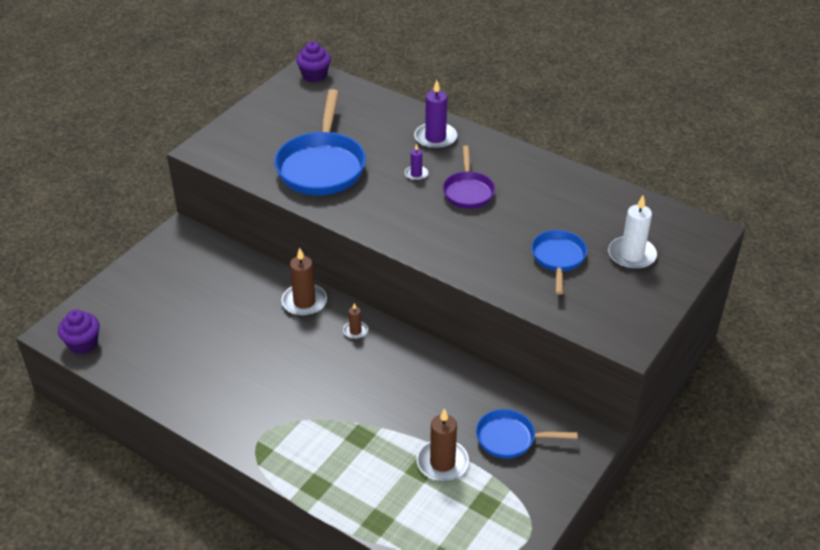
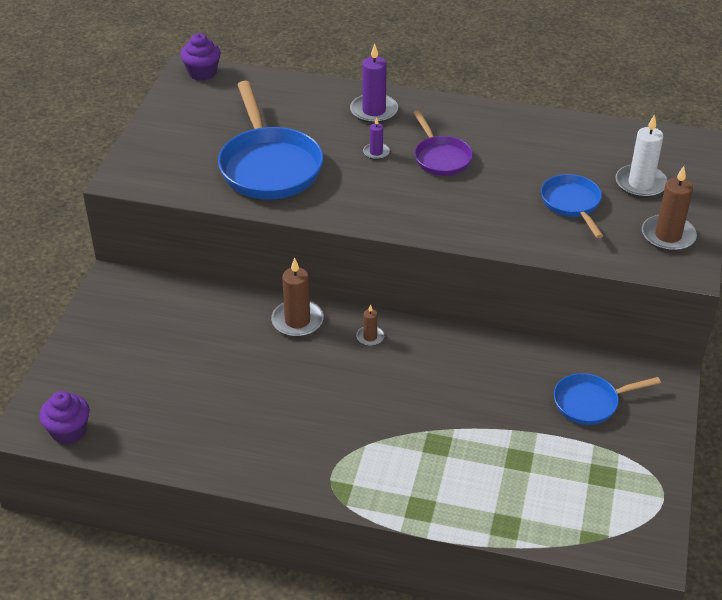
camera: 20 degrees left, 0 degrees up
(442, 462) = (537, 446): brown candle -> brown candle (668, 236)

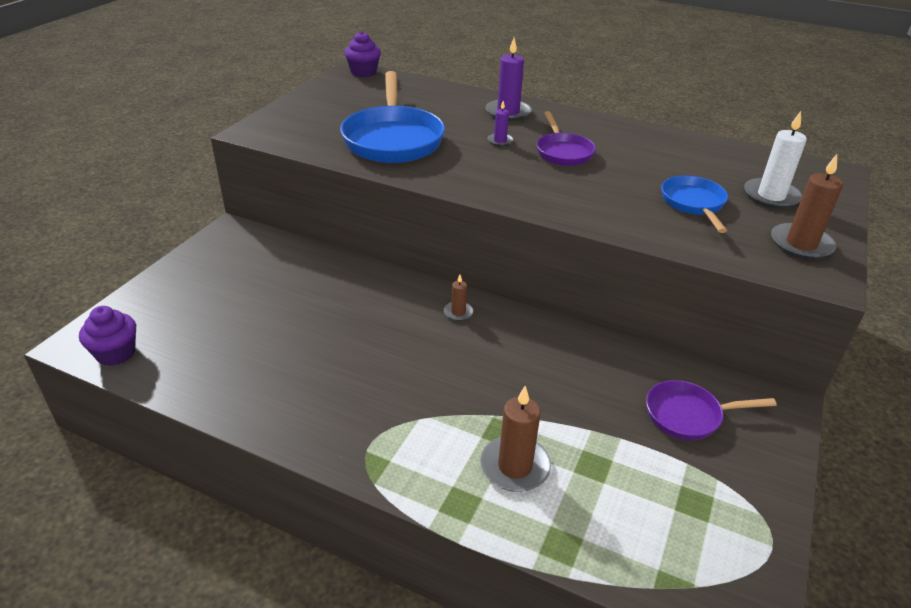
camera: 10 degrees right, 5 degrees down
(297, 321) = (390, 287): brown candle -> brown candle (515, 466)
(590, 403) = (688, 415): blue pan -> purple pan

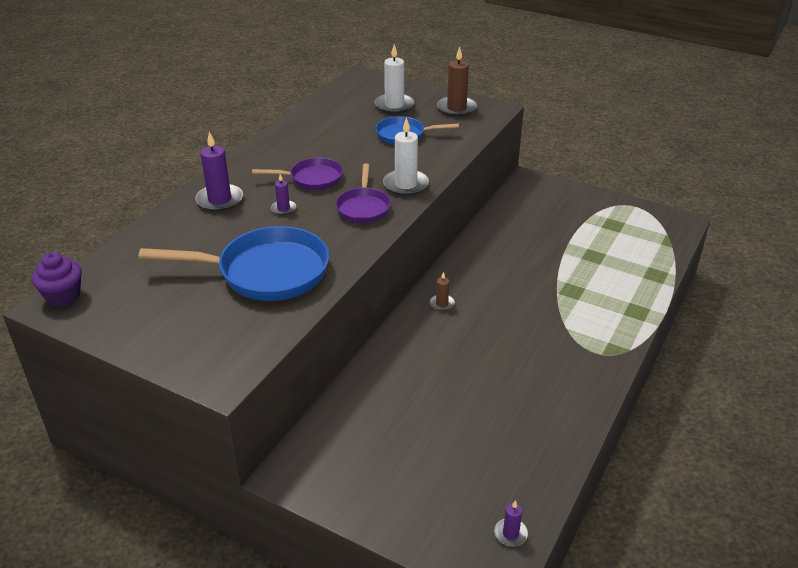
camera: 85 degrees left, 0 degrees up
(116, 353) = (510, 534): purple cupcake -> purple candle
(515, 466) = (601, 287): brown candle -> none
(570, 206) = (406, 185): none -> white candle
(688, 415) = (544, 215): purple pan -> purple pan (363, 207)

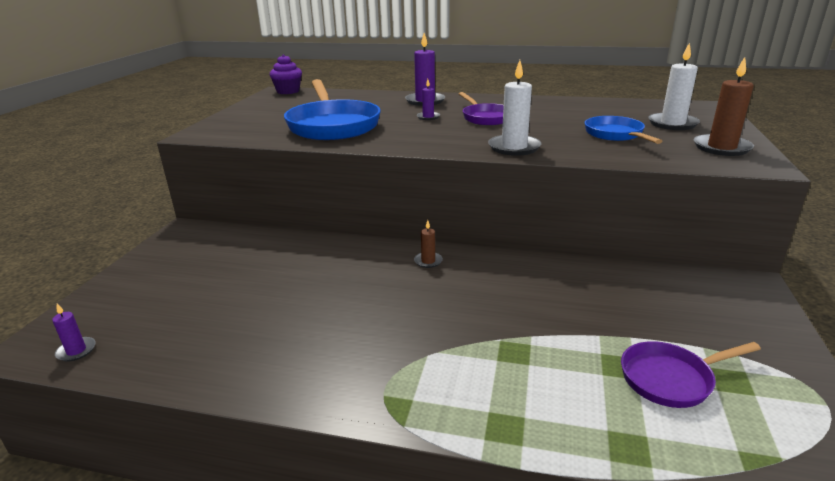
camera: 75 degrees right, 10 degrees down
(363, 207) = (454, 138): purple pan -> purple pan (670, 379)

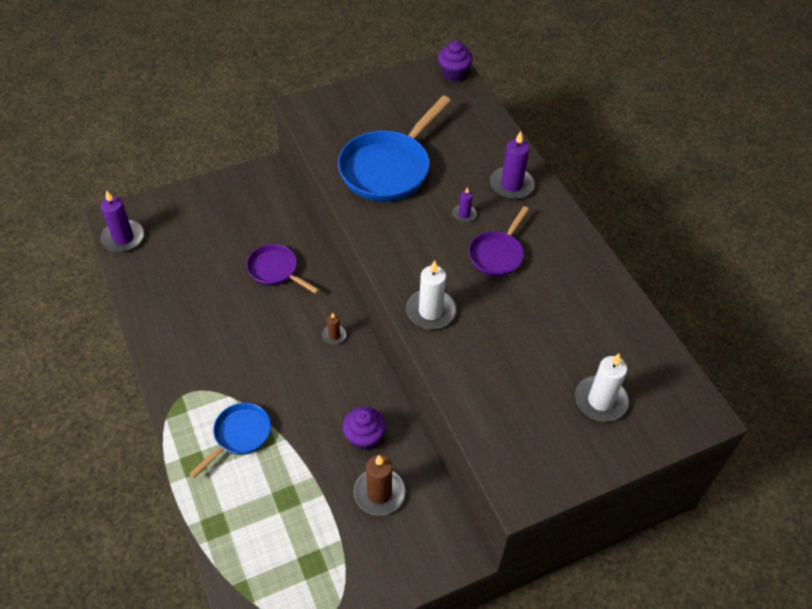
camera: 50 degrees right, 25 degrees up
(76, 351) = (123, 238): purple candle -> purple candle, size x1.88
(571, 286) = (364, 437): none -> purple cupcake
(615, 135) = (525, 367): blue pan -> blue pan (239, 435)
(670, 379) = (292, 530): purple pan -> purple pan (275, 270)
(721, 148) = (550, 456): brown candle -> brown candle (379, 493)

